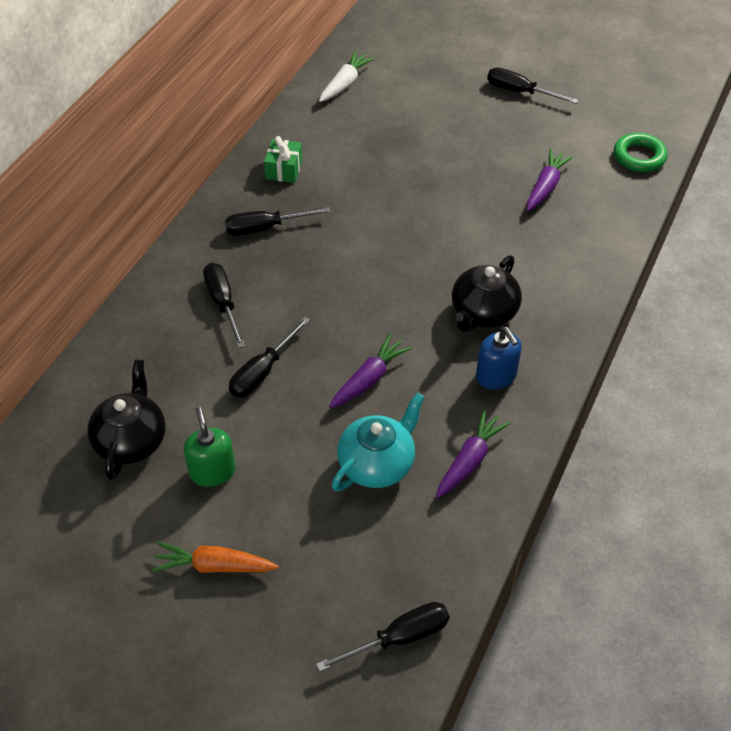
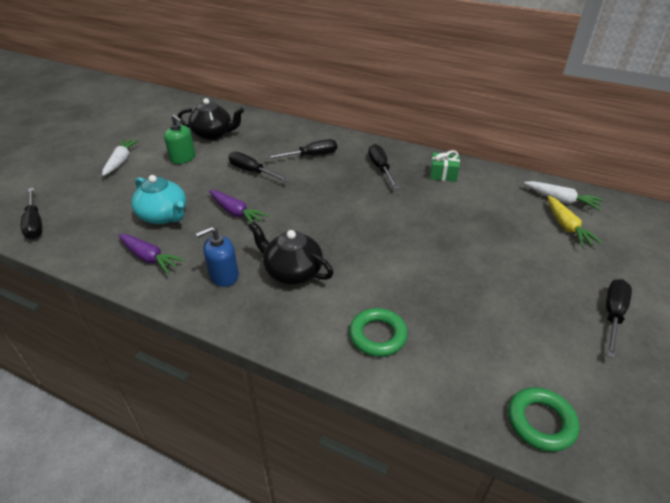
camera: 90 degrees right, 10 degrees down
(212, 471) = (183, 158): green soap dispenser -> green soap dispenser turned 60 degrees clockwise
(214, 566) = (121, 161): orange carrot -> white carrot
(393, 90) = (566, 227): none -> yellow carrot
(546, 187) = (461, 325): purple carrot -> none
(567, 245) = (377, 335): none -> green ring

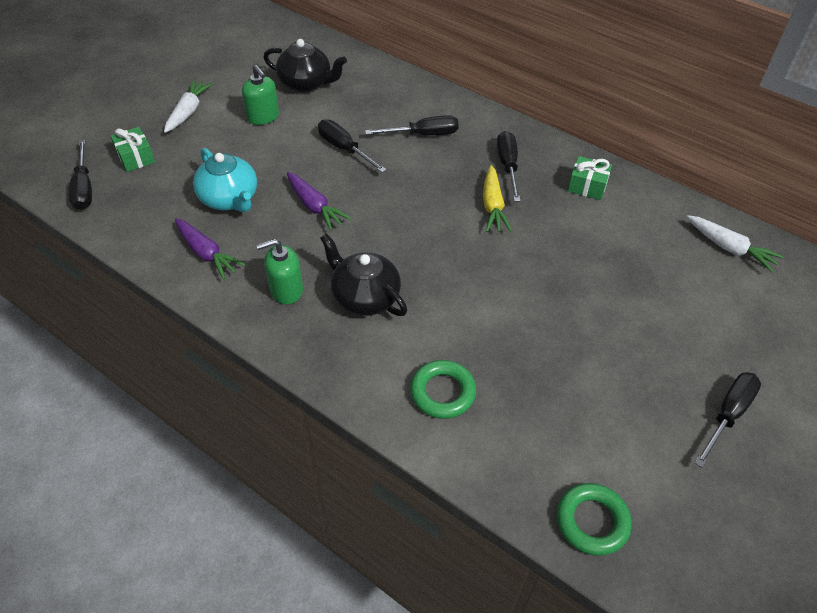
camera: 10 degrees right, 10 degrees up
(79, 197) = (136, 157): none -> green gift
(224, 276) = (286, 290): blue soap dispenser -> green soap dispenser
(566, 227) = (720, 288): yellow carrot -> yellow carrot (493, 206)

